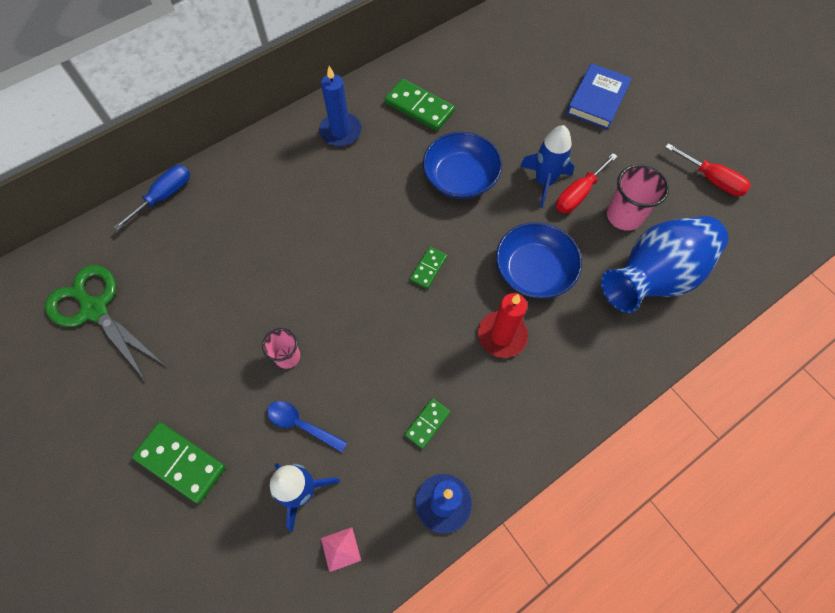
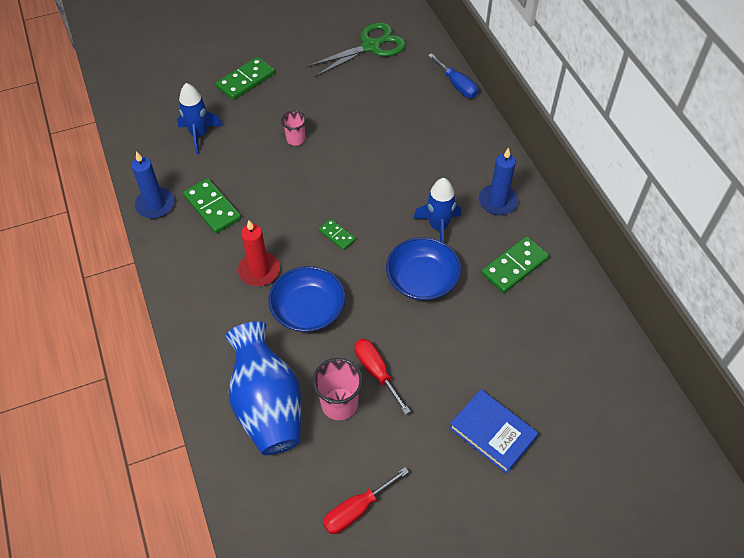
camera: 105 degrees right, 10 degrees down
(301, 425) = (243, 140): blue spoon -> none
(340, 549) = (155, 148): pink pyramid -> none
(427, 424) = (212, 208): green domino -> green domino, size x1.76
(544, 182) = (399, 347): blue rocket -> blue rocket (438, 227)

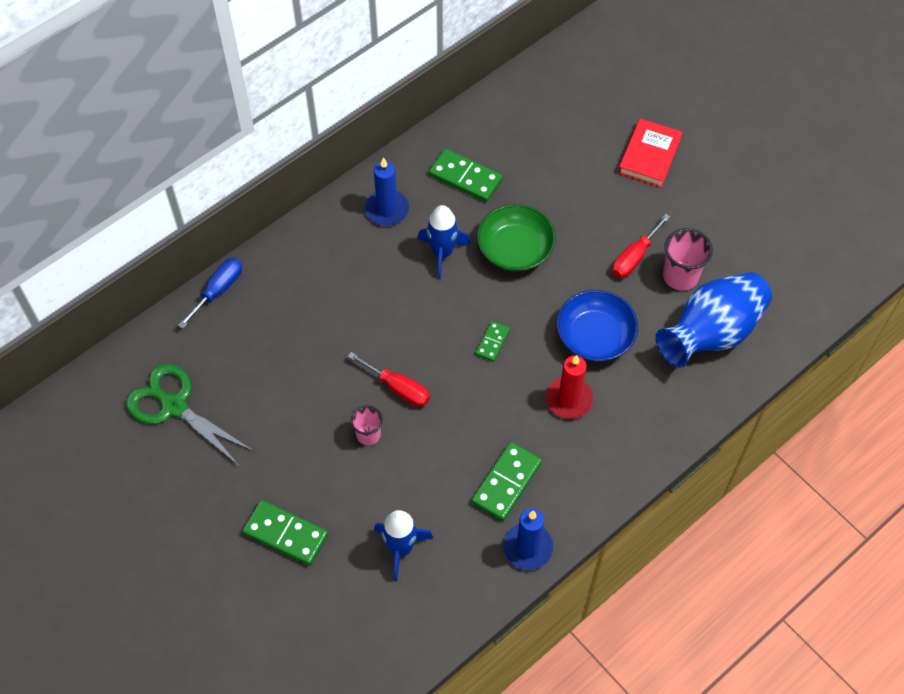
camera: 110 degrees left, 5 degrees up
(356, 510) = (766, 233): red screwdriver -> red screwdriver (398, 388)
(422, 280) = (515, 249): blue bowl -> green bowl
(492, 433) = (649, 156): blue book -> red book

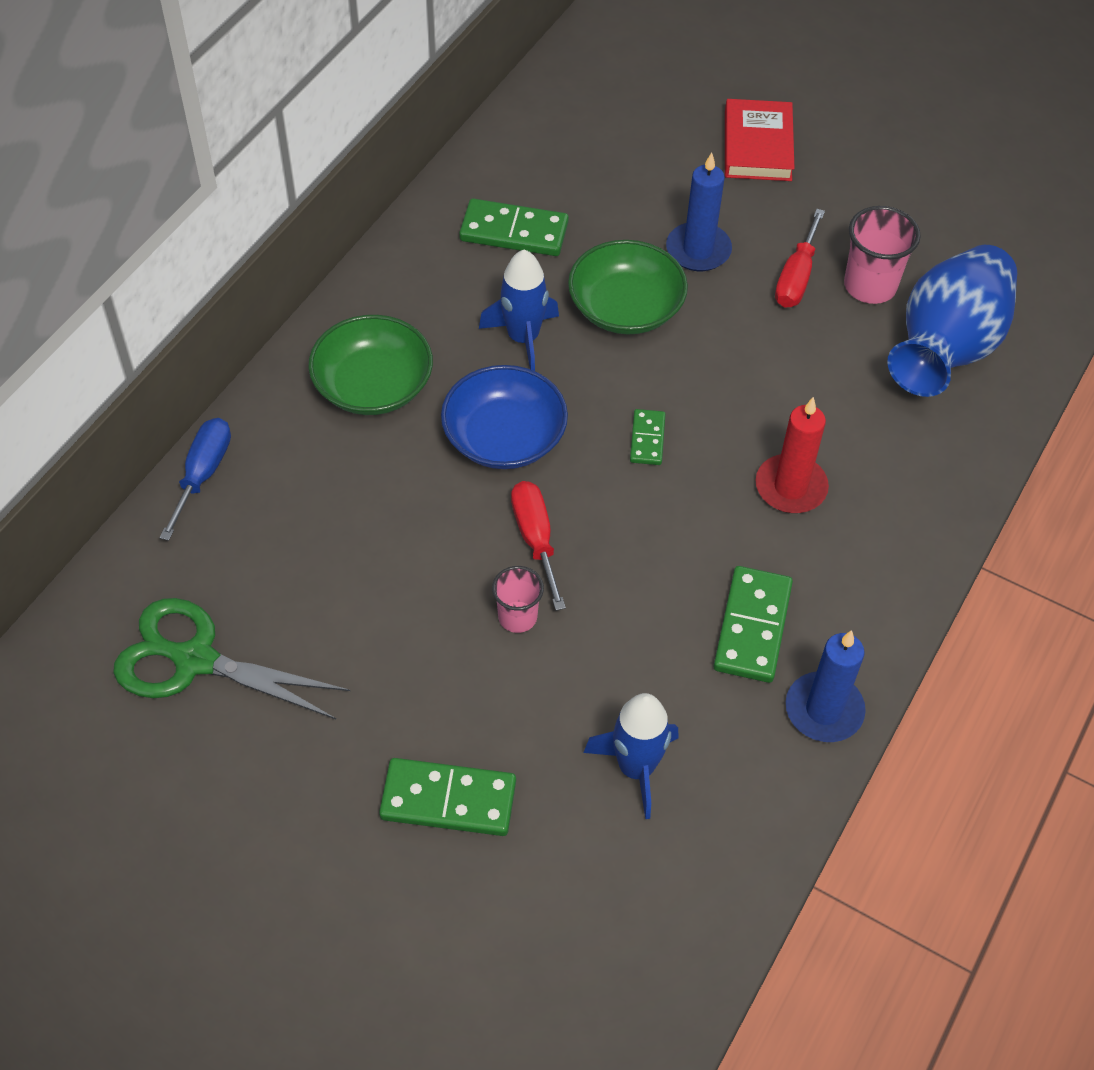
camera: 20 degrees left, 5 degrees down
(339, 260) = (373, 385): none -> green bowl
(387, 209) = (417, 300): blue candle -> blue candle (698, 250)
(398, 388) = (535, 539): red screwdriver -> red screwdriver turned 120 degrees counterclockwise
(595, 336) = (789, 394): blue bowl -> blue bowl (504, 437)

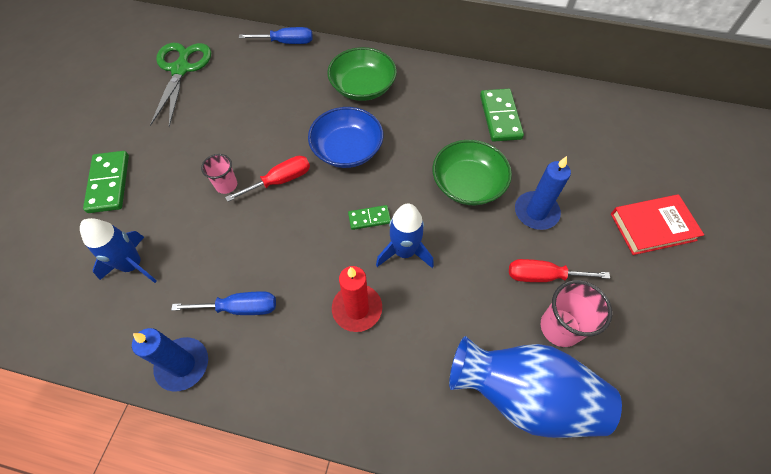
camera: 75 degrees right, 5 degrees up
(523, 338) = (422, 140): blue rocket -> blue rocket (404, 252)
(752, 627) = (240, 308): green domino -> blue screwdriver

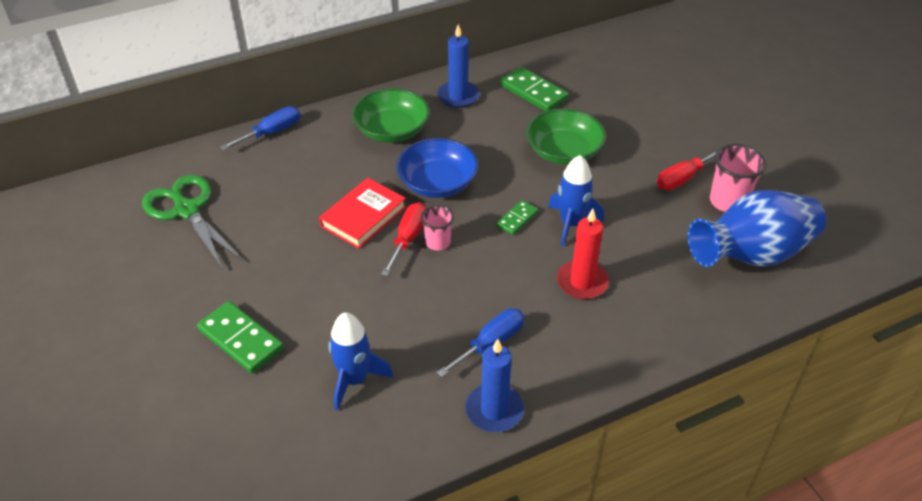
camera: 40 degrees left, 15 degrees down
(226, 185) = (362, 270): pink cup -> pink cup (438, 242)
(536, 212) = (633, 141): blue candle -> blue candle (458, 96)
(652, 227) = (717, 105): red book -> red book (363, 217)

